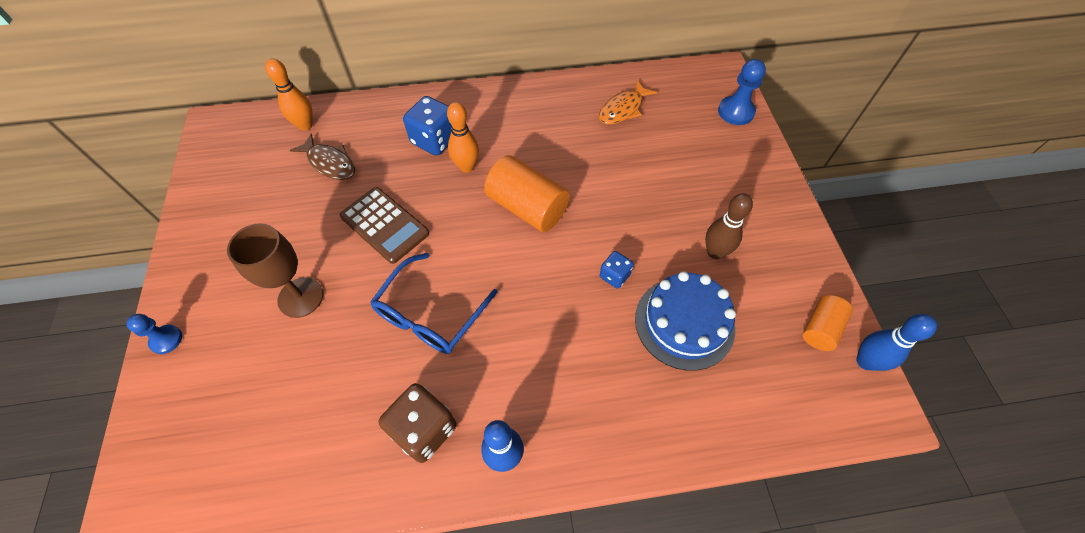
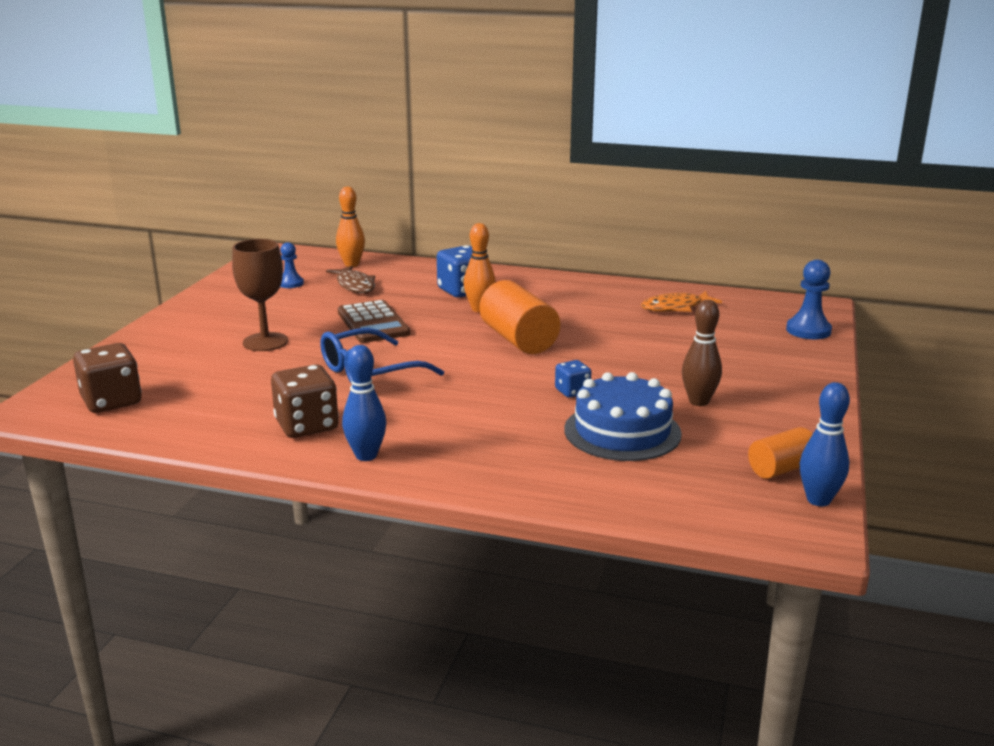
camera: 25 degrees right, 35 degrees down
(166, 340) = (140, 338): blue pawn -> blue pawn (291, 283)
(206, 471) = (111, 401): none -> brown dice

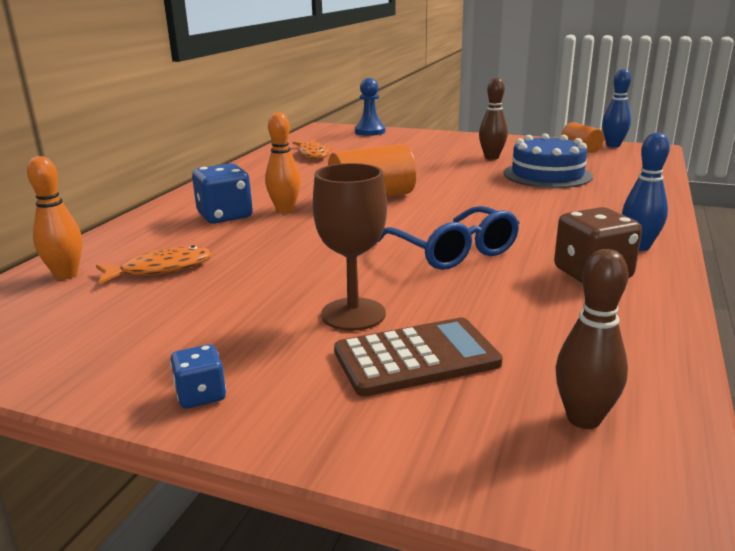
camera: 85 degrees left, 0 degrees up
(111, 401) = (583, 419): brown dice -> brown bowling pin
(291, 283) = (114, 313): blue pawn -> none
(354, 285) = (160, 269): brown fish -> orange fish
(373, 323) = (306, 254): brown calculator -> brown calculator (416, 358)
(572, 391) = (482, 184): blue dice -> blue dice (201, 395)

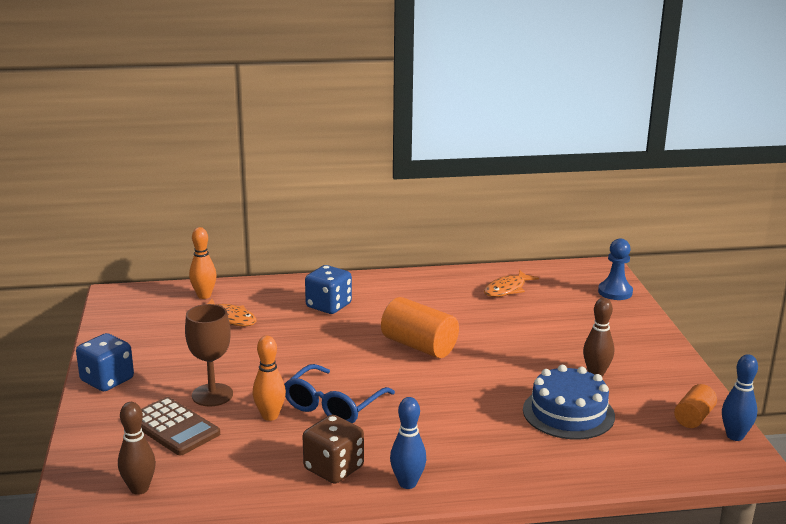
camera: 60 degrees right, 0 degrees up
(201, 395) = (107, 380): blue dice -> blue dice, size x1.80
(285, 210) = (360, 322): orange bowling pin -> orange bowling pin (270, 416)

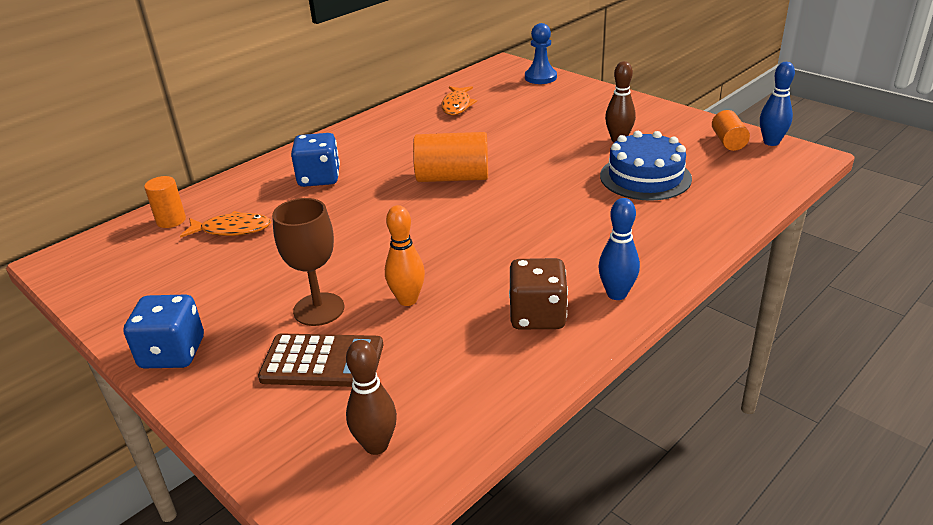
camera: 35 degrees left, 10 degrees up
(204, 296) = (171, 220): orange bowling pin -> orange cylinder
(333, 406) = (453, 261): blue glasses -> none

